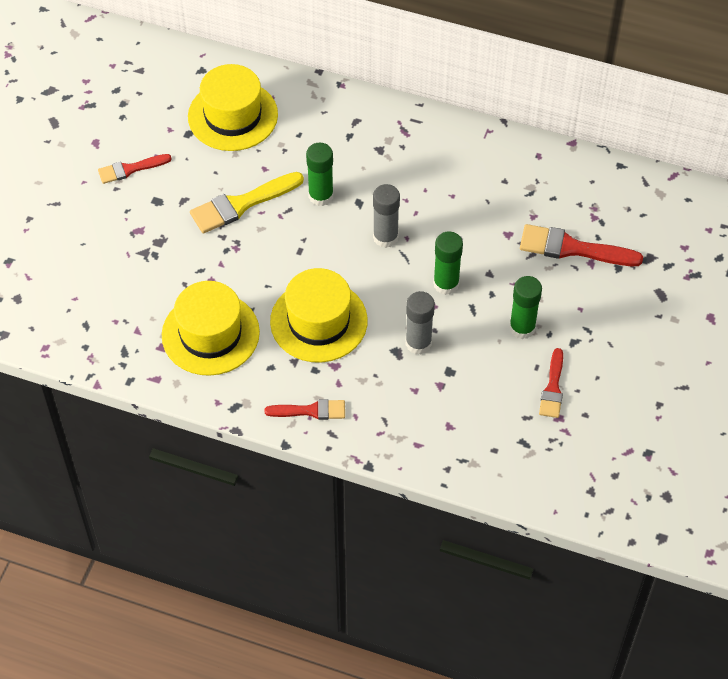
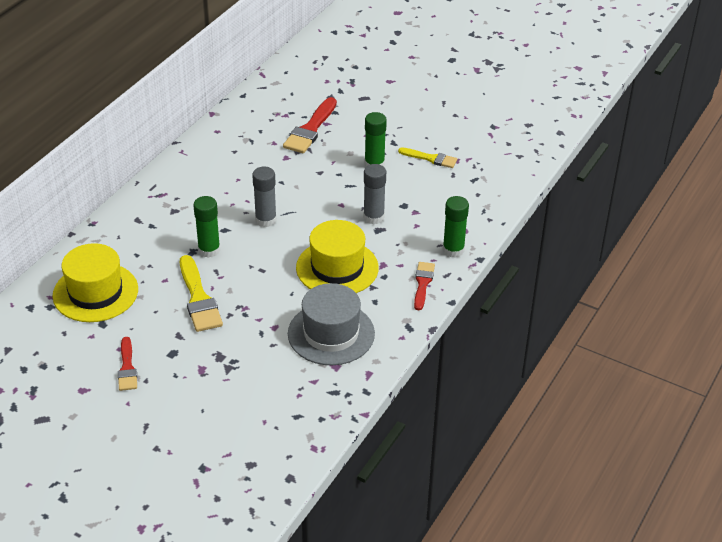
camera: 80 degrees left, 15 degrees down
(210, 334) = (331, 333): yellow hat -> grey hat
(446, 284) = (322, 195): green glue stick -> green glue stick (453, 250)
(553, 388) = (430, 158): red brush -> yellow brush

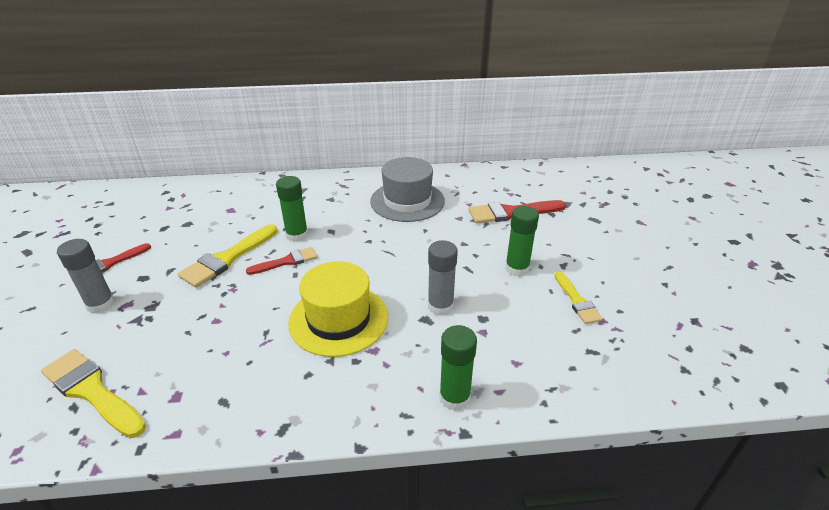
camera: 55 degrees right, 5 degrees down
(95, 292) = (200, 209): yellow hat -> none
(266, 220) = (365, 245): grey glue stick -> grey glue stick (101, 304)
(290, 404) = (92, 391): none -> yellow brush
(331, 333) = (229, 366): grey hat -> grey hat (407, 201)
(423, 283) = (370, 401): red brush -> red brush (286, 261)

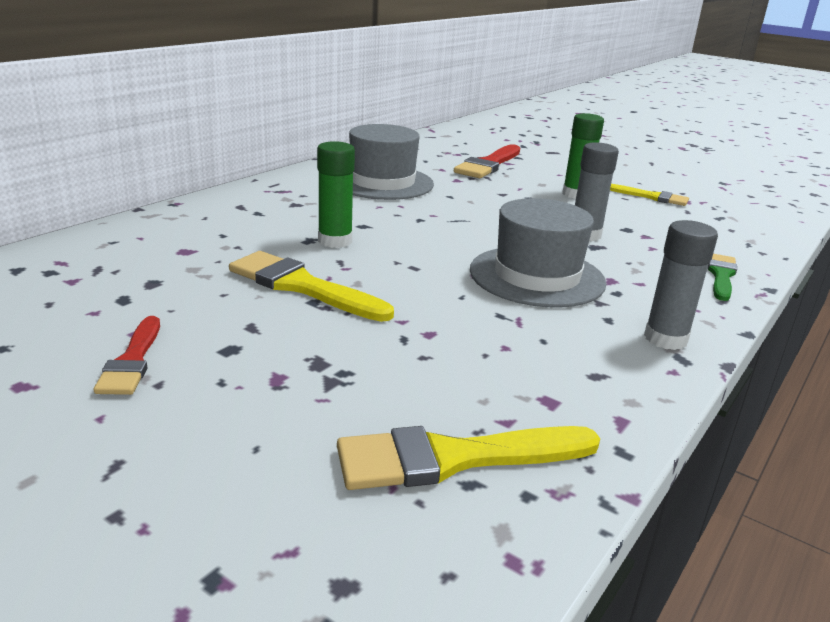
camera: 50 degrees left, 10 degrees down
(101, 304) = (237, 397): grey glue stick -> grey glue stick (665, 339)
(228, 258) = (302, 286): yellow brush -> yellow brush turned 135 degrees clockwise
(286, 261) = (379, 262): red brush -> none
(338, 319) = (537, 276): yellow hat -> grey hat
(454, 397) = (721, 276): green glue stick -> green brush

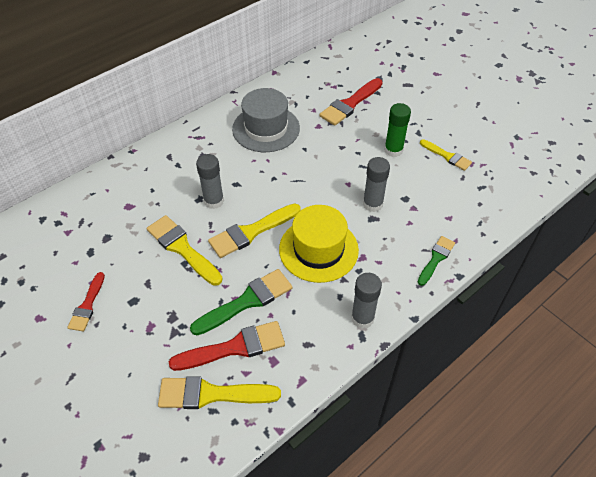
camera: 15 degrees right, 25 degrees up
(335, 241) = (214, 201): green glue stick -> grey glue stick
(415, 265) = (251, 232): none -> yellow brush
(452, 335) = (246, 301): none -> green brush
(463, 390) = (234, 347): none -> red brush
(537, 276) = (318, 249): grey hat -> yellow hat

